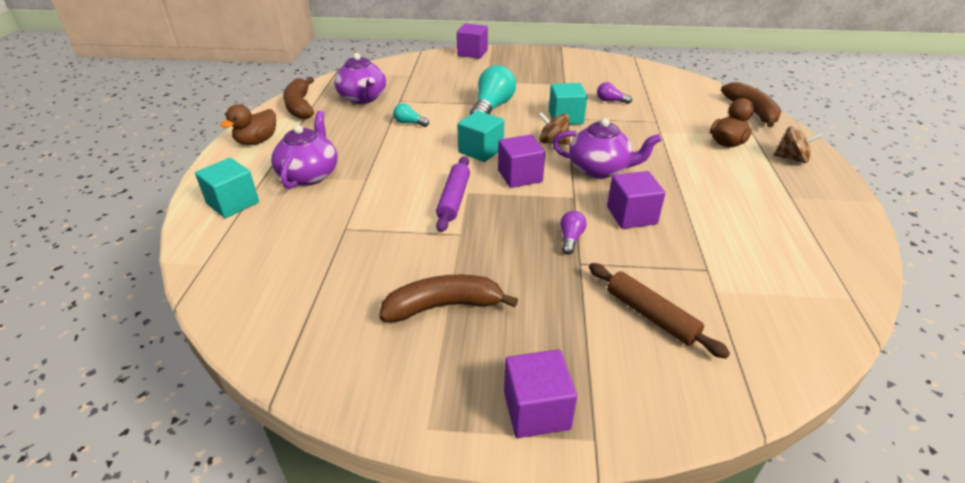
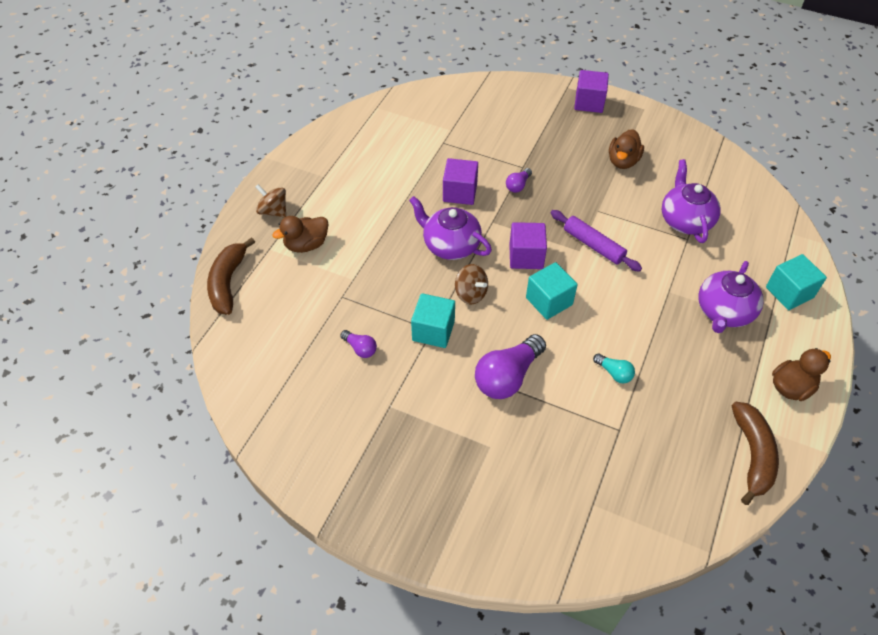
camera: 160 degrees left, 15 degrees up
(363, 98) = (668, 451): purple teapot -> purple teapot (685, 220)
(444, 306) = (623, 161): brown banana -> brown duck
(454, 199) = (593, 245): purple rolling pin -> purple rolling pin turned 75 degrees counterclockwise
(472, 53) = (475, 554): purple cube -> none
(492, 107) = (507, 377): turquoise light bulb -> purple light bulb
(651, 315) = (501, 127): brown rolling pin -> none

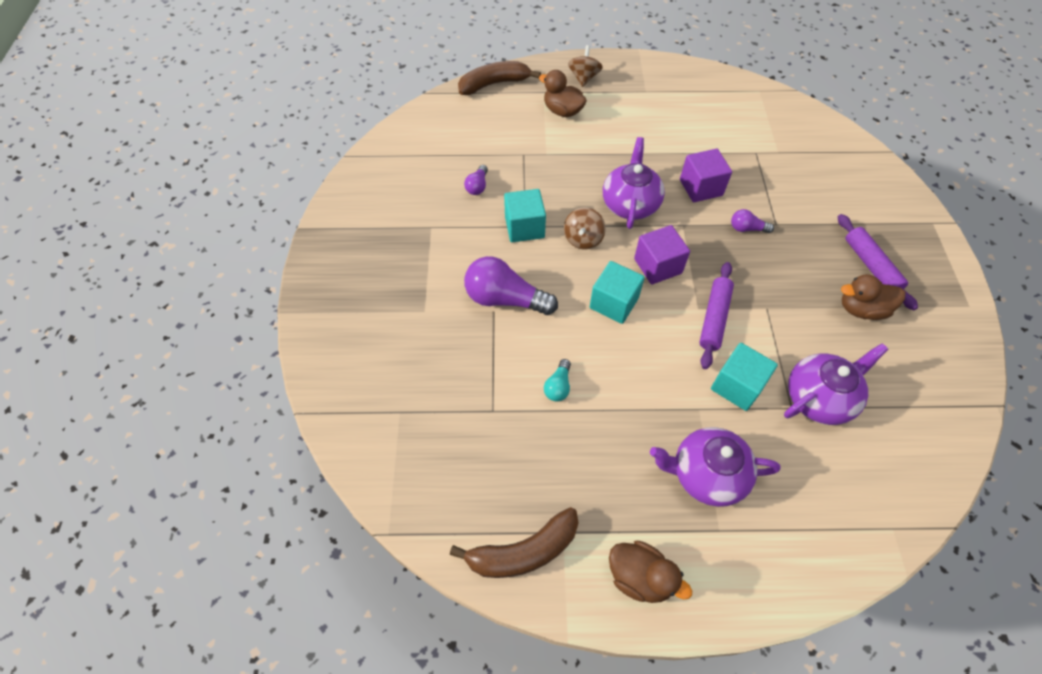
camera: 65 degrees right, 5 degrees up
(588, 137) = (871, 266): none -> purple rolling pin
(589, 102) = (927, 250): purple cube -> none
(789, 292) = (787, 545): turquoise cube -> turquoise cube (737, 386)

